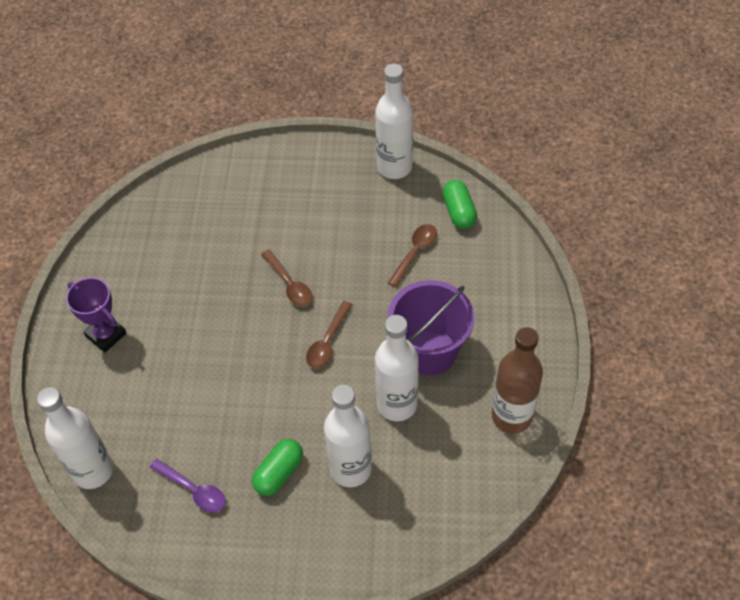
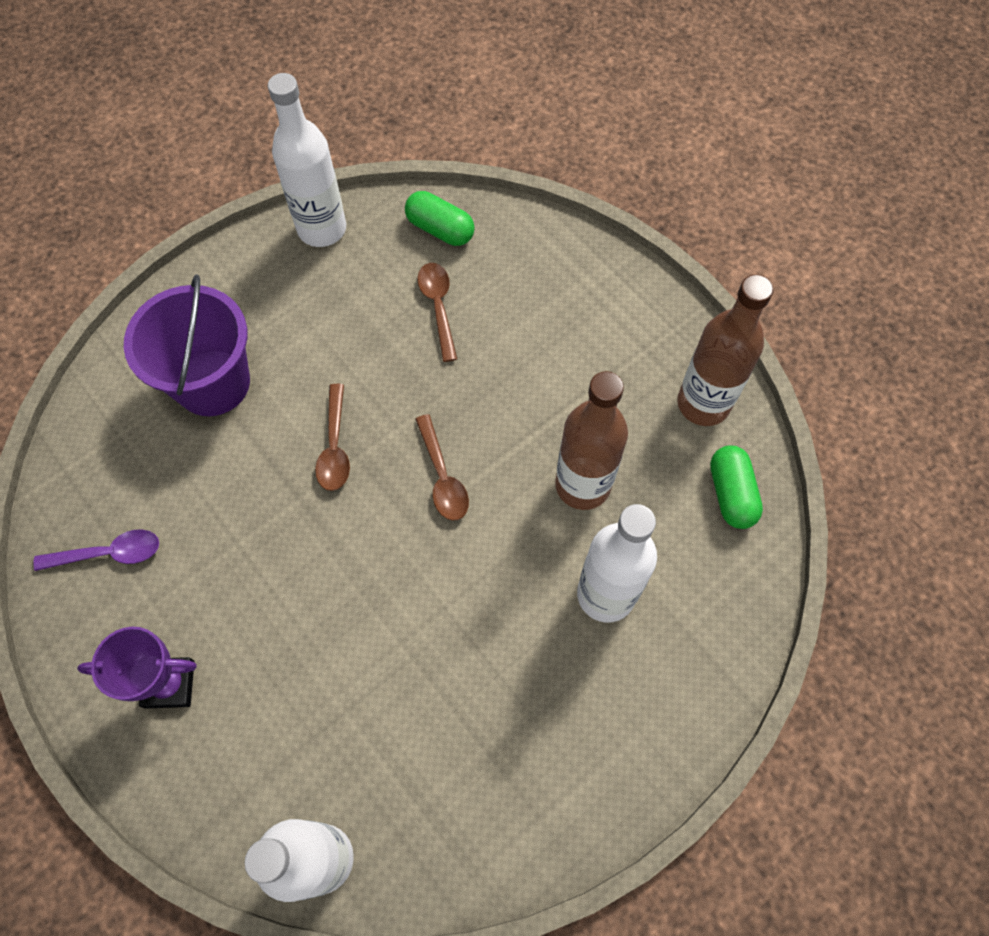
camera: 45 degrees left, 10 degrees up
(193, 490) = (463, 771): purple spoon -> purple spoon (108, 553)
(279, 473) = (536, 666): green capsule -> green capsule (731, 494)
(289, 284) = (335, 446): brown spoon -> brown spoon turned 75 degrees clockwise
(397, 404) = (582, 485): white bottle -> brown bottle
(429, 351) = (558, 401): purple bucket -> purple bucket (213, 383)

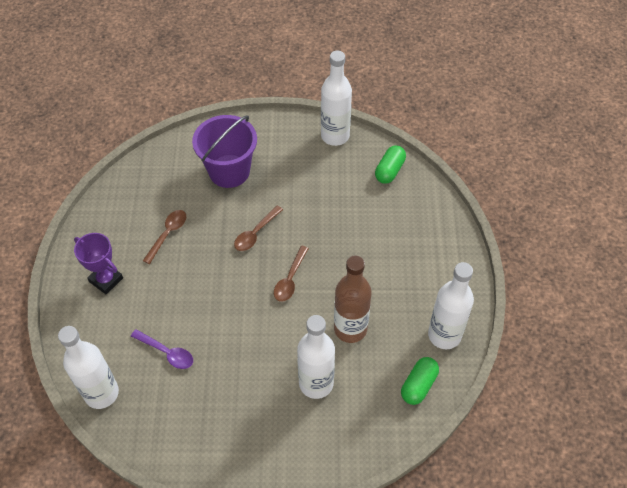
camera: 40 degrees right, 10 degrees down
(108, 553) = (128, 211): purple spoon -> purple spoon (167, 352)
(438, 307) = (356, 204): brown spoon -> brown spoon (168, 234)
(440, 229) = (389, 170): green capsule -> green capsule turned 45 degrees clockwise
(703, 403) = (444, 335): brown bottle -> white bottle

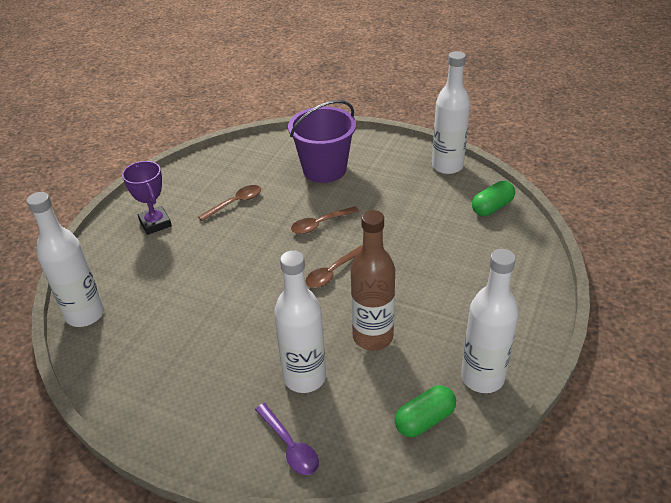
camera: 25 degrees right, 15 degrees down
(167, 352) = (169, 299): purple spoon -> purple spoon (290, 446)

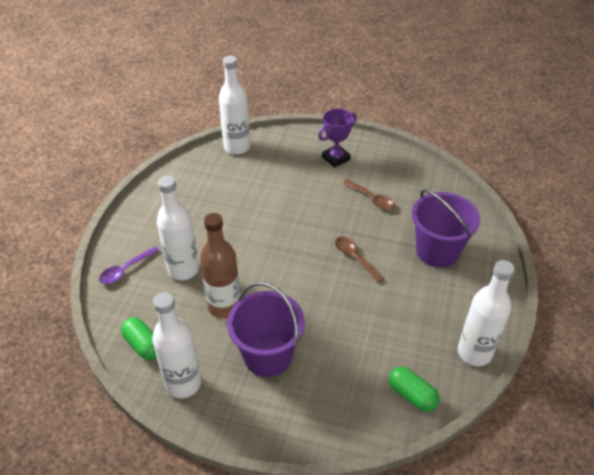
camera: 80 degrees right, 5 degrees up
(332, 272) = (295, 273): brown spoon -> none
(445, 302) = (267, 355): none -> purple bucket

